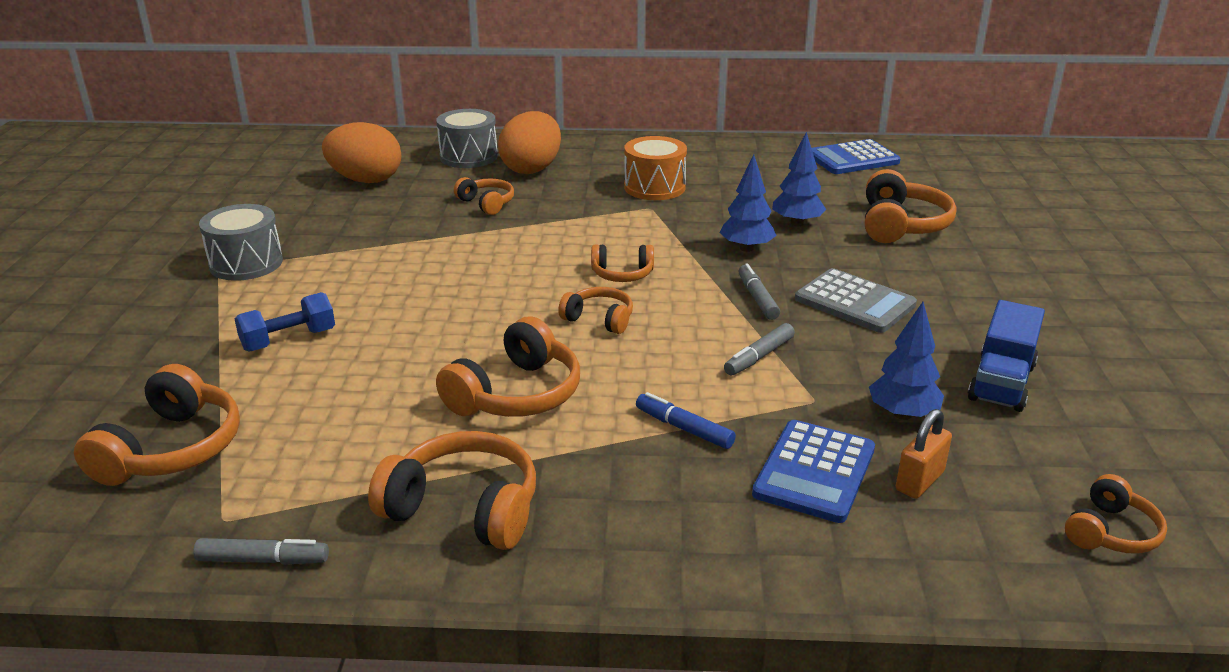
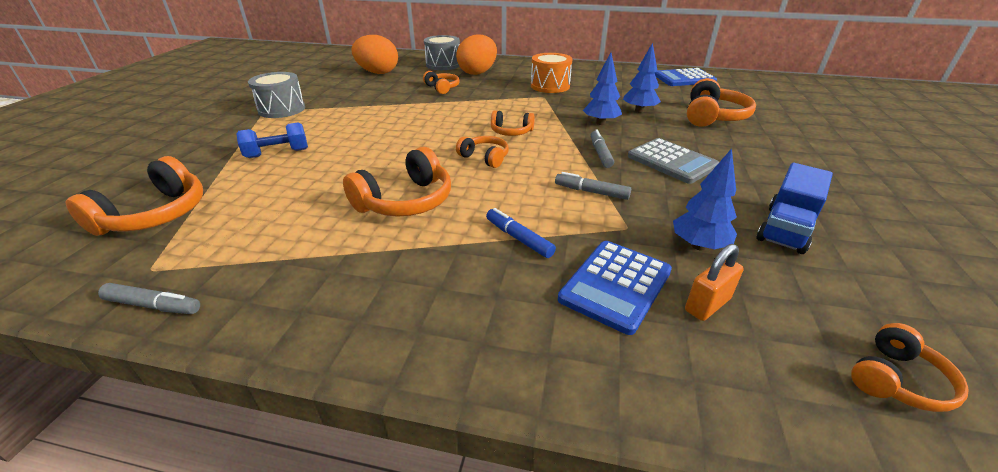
camera: 10 degrees right, 5 degrees up
(464, 508) = (325, 282): orange headphones -> none
(759, 357) = (591, 192): grey marker -> grey marker turned 60 degrees clockwise

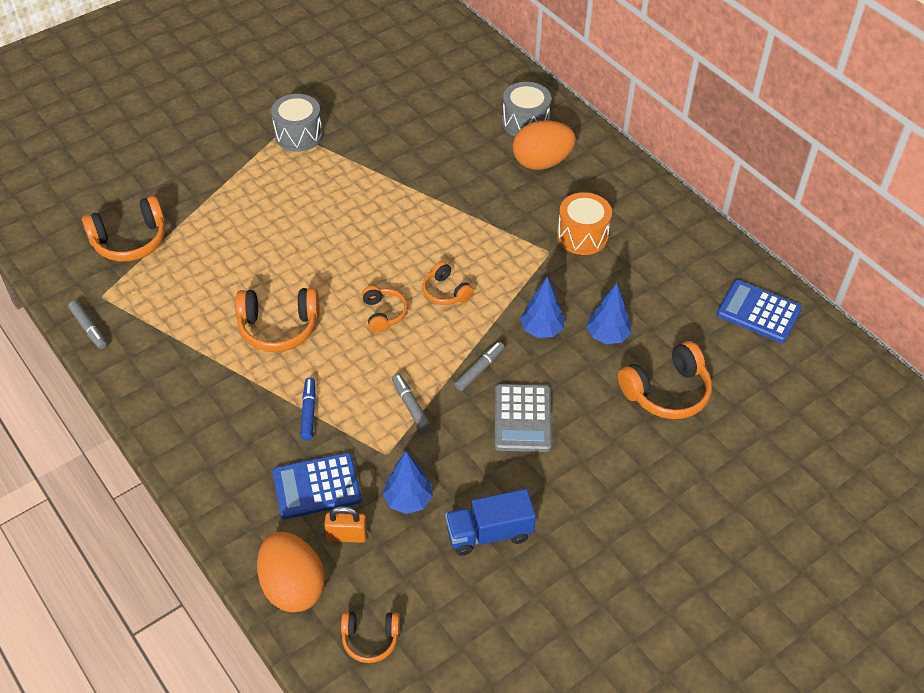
camera: 40 degrees right, 15 degrees up
(277, 153) = (246, 209): blue dumbbell -> none
(377, 72) = (441, 104): orange egg -> orange egg (293, 586)
(442, 88) = (470, 175): orange headphones -> none

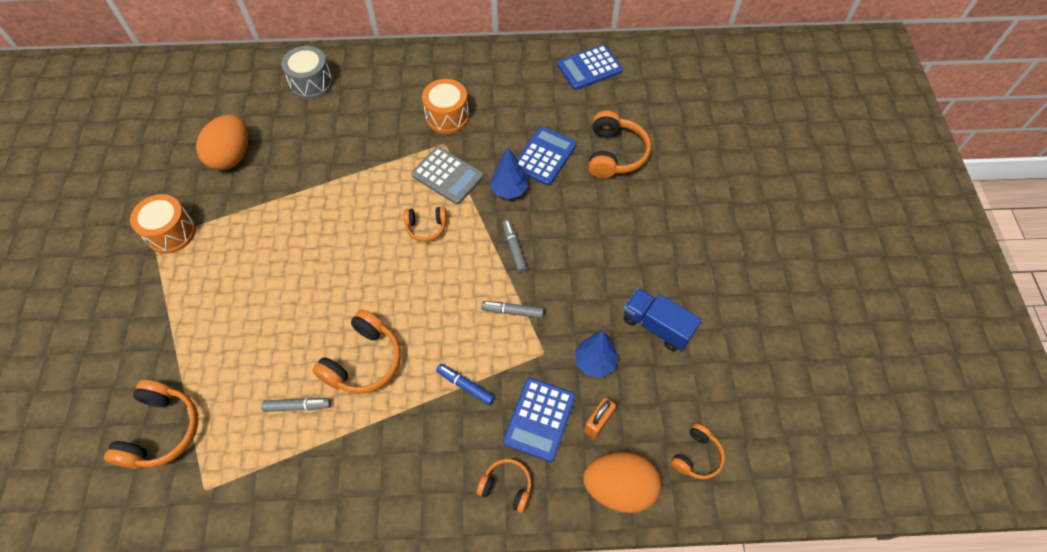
camera: 55 degrees left, 10 degrees up
(89, 328) = (233, 520): grey marker -> grey marker (297, 406)
(298, 135) = (171, 233): grey drum -> orange drum
(384, 313) = (412, 279): orange headphones -> orange headphones (506, 486)
(489, 533) = (657, 326): blue truck -> blue truck turned 105 degrees clockwise
(522, 418) = (576, 248): grey calculator -> grey calculator (447, 176)
(541, 162) = (358, 97): orange egg -> orange egg (232, 156)
(607, 336) = (544, 156): blue tree -> blue calculator

